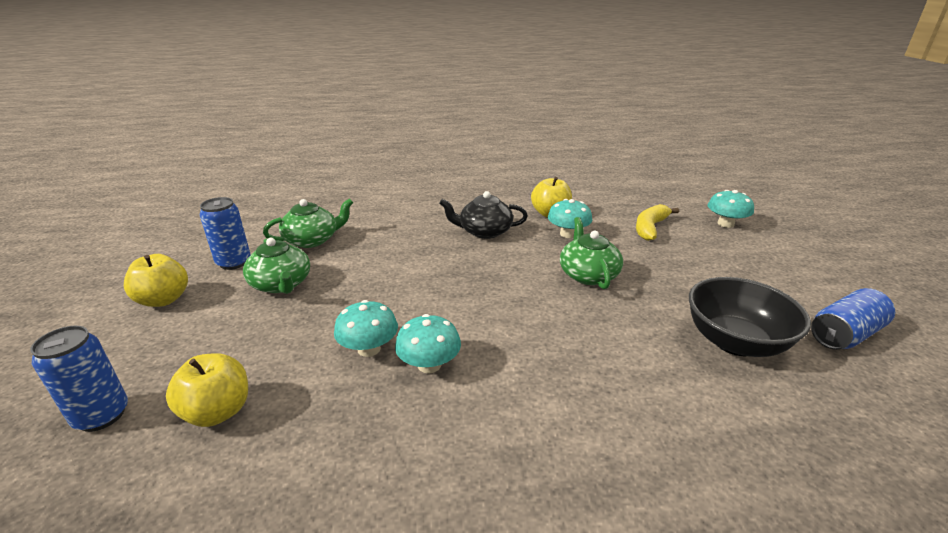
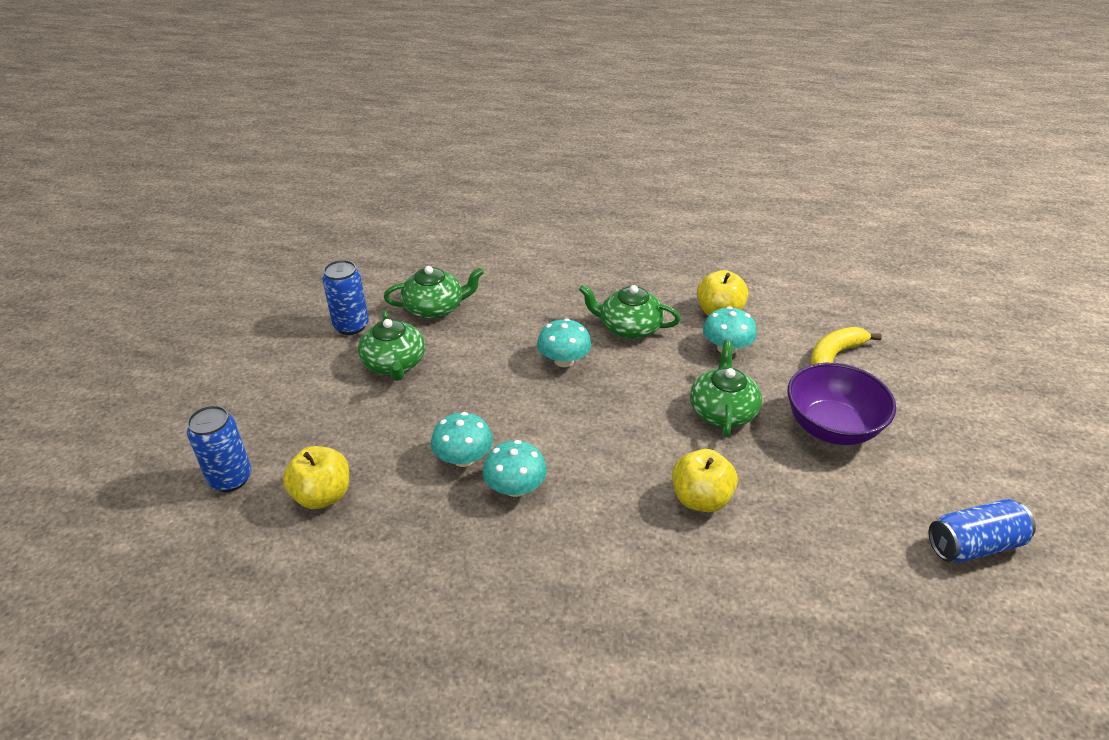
camera: 15 degrees right, 10 degrees up
(164, 300) = (282, 362): yellow apple -> yellow apple (700, 499)
(484, 231) = (628, 327): black teapot -> green teapot
(679, 272) = (831, 427): none -> purple bowl
(725, 224) = (937, 366): turquoise mushroom -> turquoise mushroom (564, 360)
(735, 342) = (840, 527): black bowl -> none

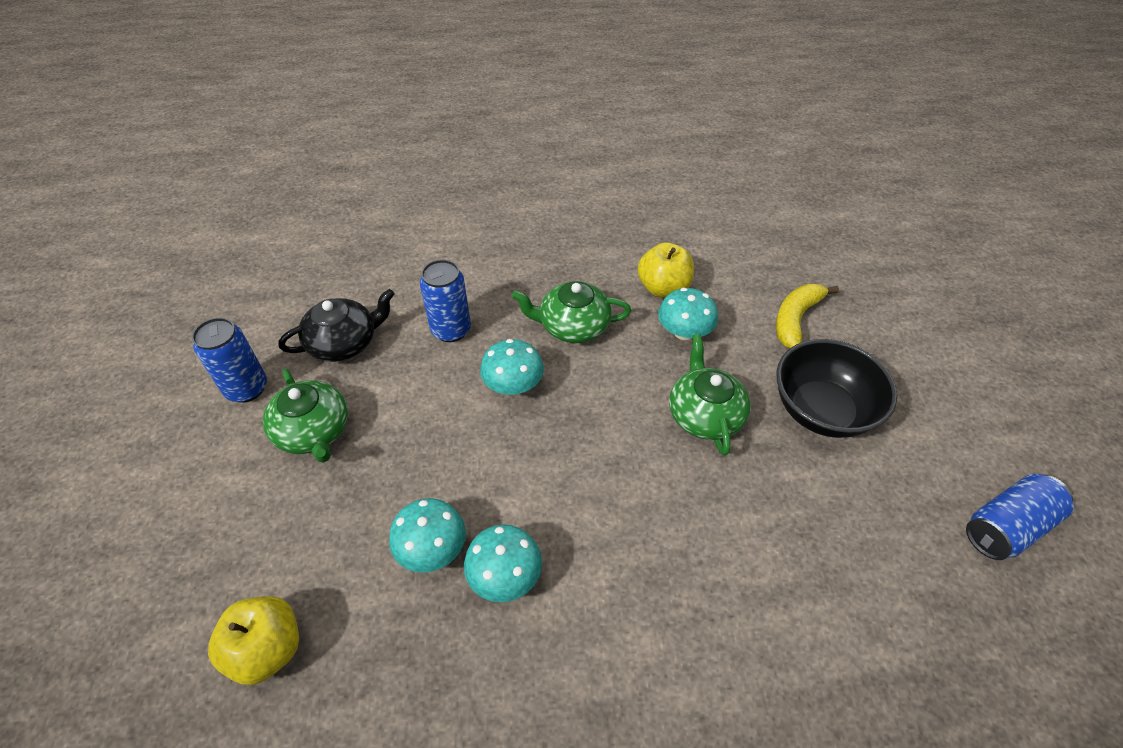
camera: 15 degrees left, 10 degrees up
(230, 478) = (137, 655): blue can -> blue can (451, 330)
(435, 307) = (344, 343): green teapot -> black teapot
(700, 499) = (716, 538): yellow apple -> none
(831, 427) = (821, 410): purple bowl -> black bowl

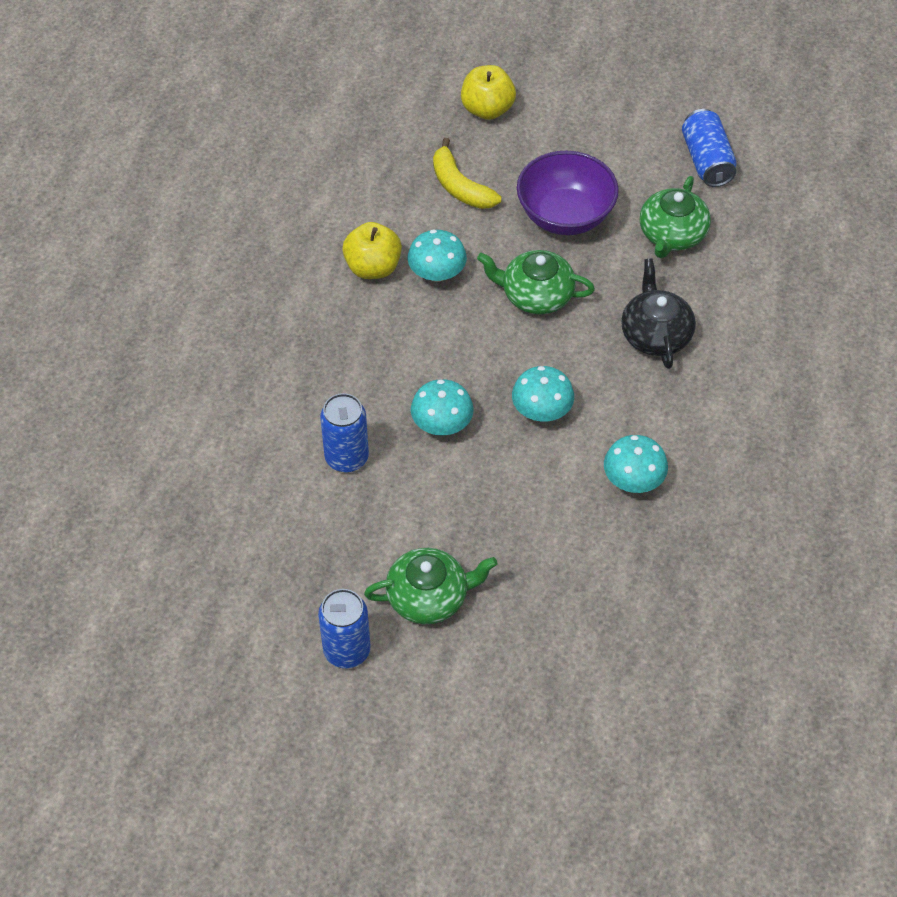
camera: 70 degrees left, 5 degrees up
(267, 649) = (638, 653): yellow apple -> yellow apple (487, 109)
(344, 343) = (321, 555): black teapot -> black teapot (655, 334)
(432, 549) = (591, 524): turquoise mushroom -> turquoise mushroom (541, 410)
(573, 326) = (389, 356): green teapot -> green teapot (672, 234)
(821, 410) = (565, 216): black bowl -> purple bowl

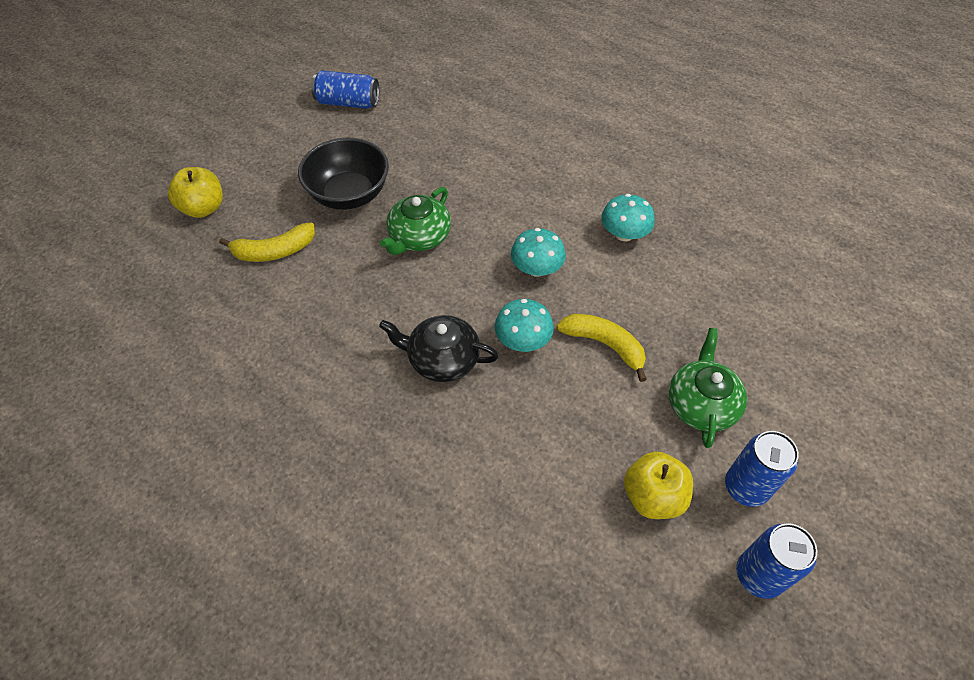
camera: 70 degrees left, 0 degrees up
(346, 458) = (531, 425): blue can -> blue can (758, 575)
(373, 267) = (325, 340): yellow apple -> yellow apple (653, 496)
(437, 273) = (358, 295): turquoise mushroom -> none
(467, 495) = (604, 345): none -> yellow banana
(565, 216) = (349, 195): purple bowl -> black bowl
(655, 334) = (493, 179): black teapot -> black teapot (442, 359)
(672, 234) = (405, 141): green teapot -> none

